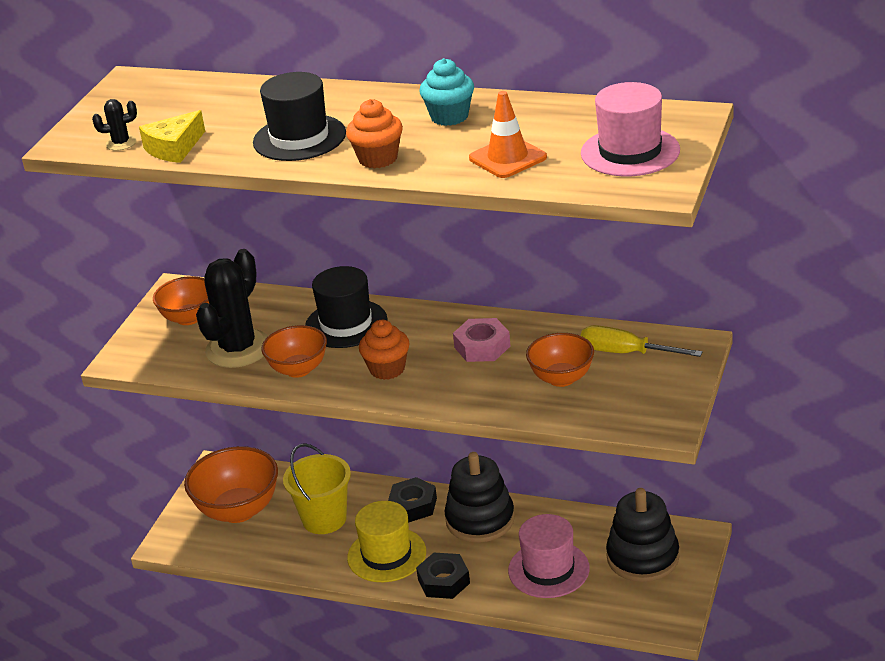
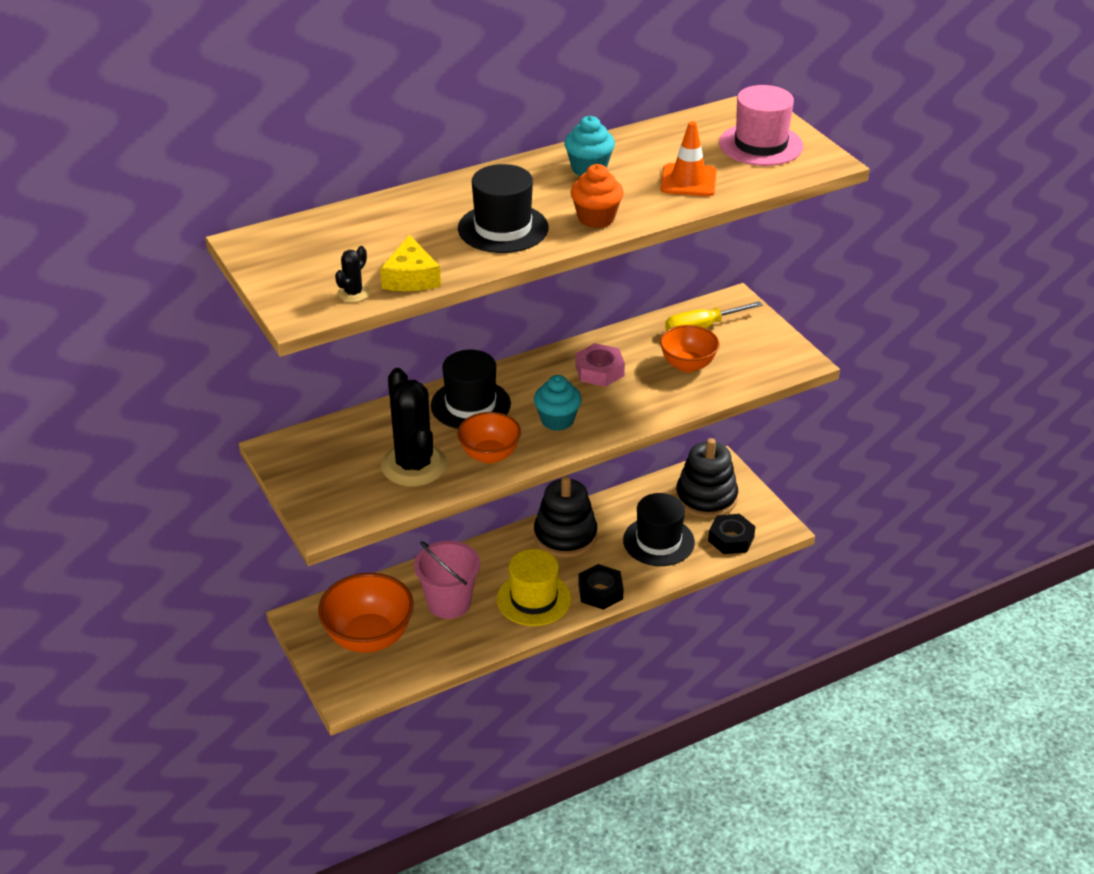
camera: 50 degrees left, 5 degrees up
(189, 318) = (329, 464): orange bowl -> none
(324, 519) = (449, 603): yellow bucket -> pink bucket
(387, 369) = (557, 420): orange cupcake -> turquoise cupcake
(413, 505) = (503, 554): black nut -> black nut (731, 539)
(548, 569) = (658, 541): pink hat -> black hat

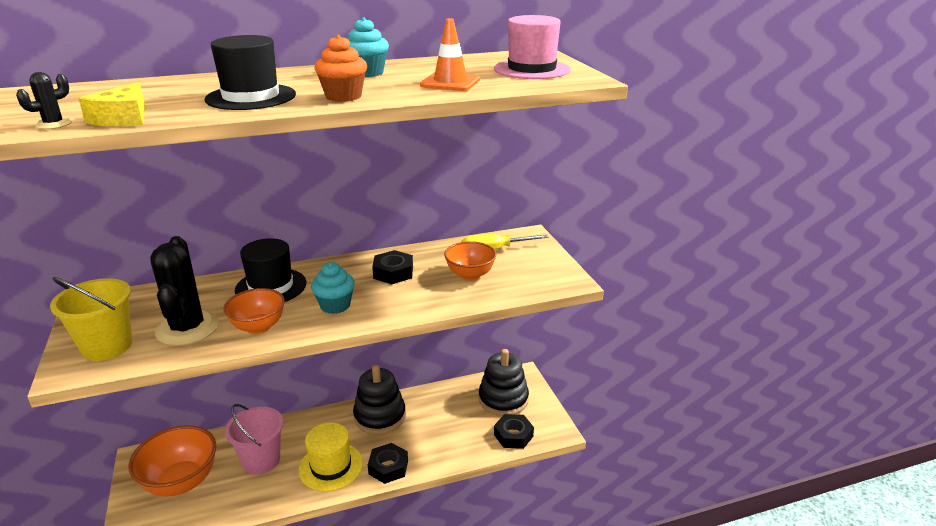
camera: 10 degrees right, 10 degrees down
(343, 495) = (107, 346): none -> yellow bucket
(599, 371) = (393, 272): pink nut -> black nut
(658, 541) = (453, 430): black hat -> none

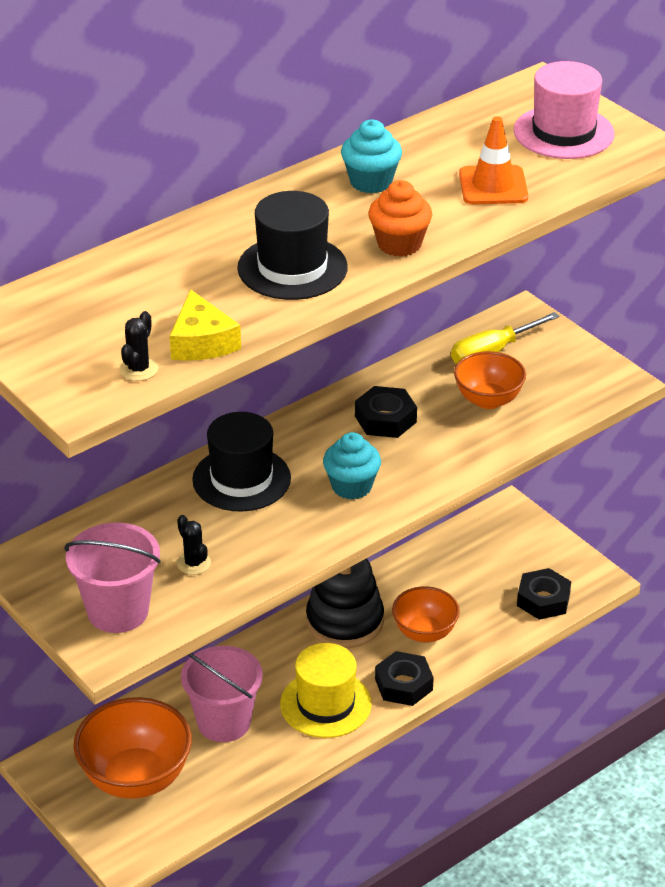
camera: 20 degrees left, 10 degrees up
(107, 346) = (118, 611): yellow bucket -> pink bucket
(187, 328) = (193, 563): black cactus -> black cactus, size x0.42
(258, 327) = (282, 539): orange bowl -> orange bowl (424, 632)
(503, 399) = (502, 553): black stacking toy -> none

